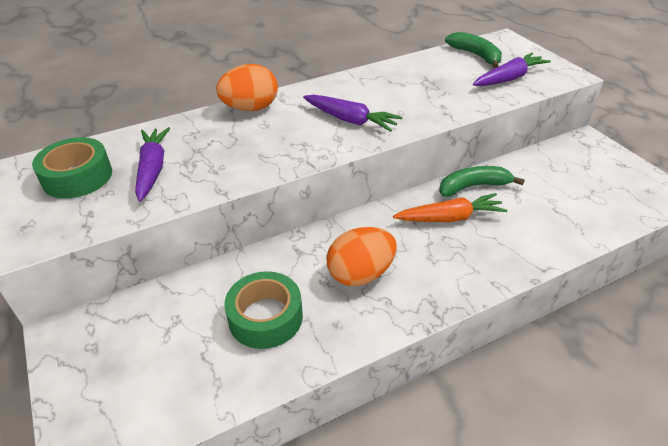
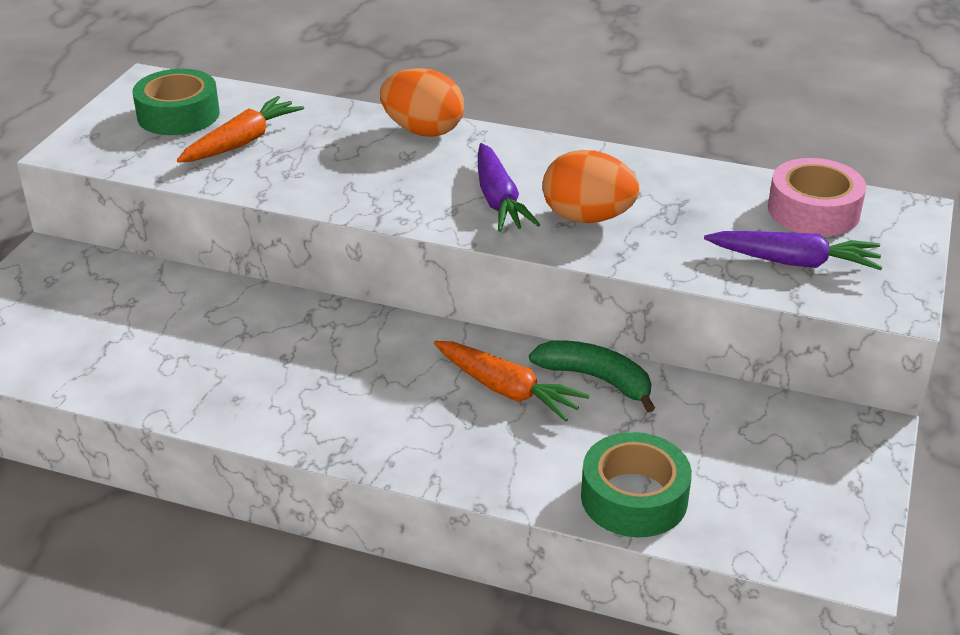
camera: 45 degrees right, 5 degrees down
(153, 169) = (242, 142): purple carrot -> orange carrot
(265, 317) = (193, 350): green tape -> green tape (634, 498)
(361, 274) = (326, 375): orange egg -> orange egg (587, 218)
(476, 55) = (813, 210): green banana -> pink tape

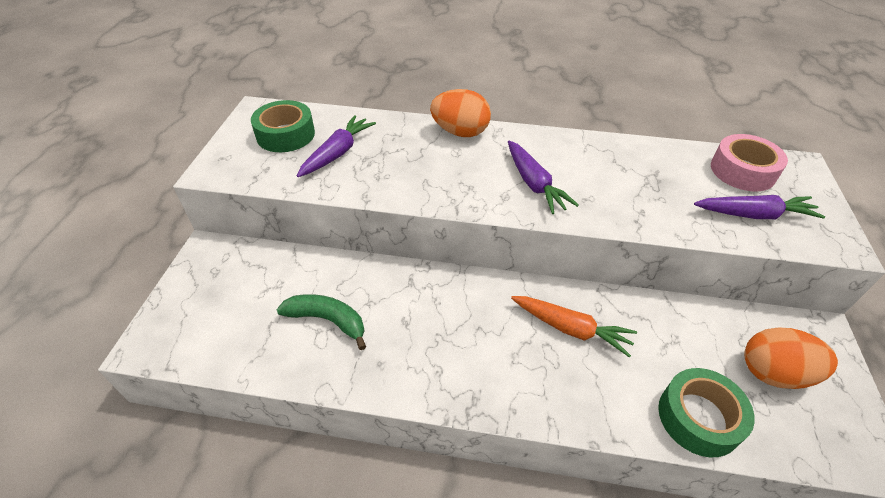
camera: 10 degrees left, 10 degrees up
(242, 142) = (338, 153): orange carrot -> purple carrot
(587, 218) = (600, 192): orange egg -> orange egg (774, 373)
(596, 379) = (627, 311): green banana -> green banana (328, 320)

